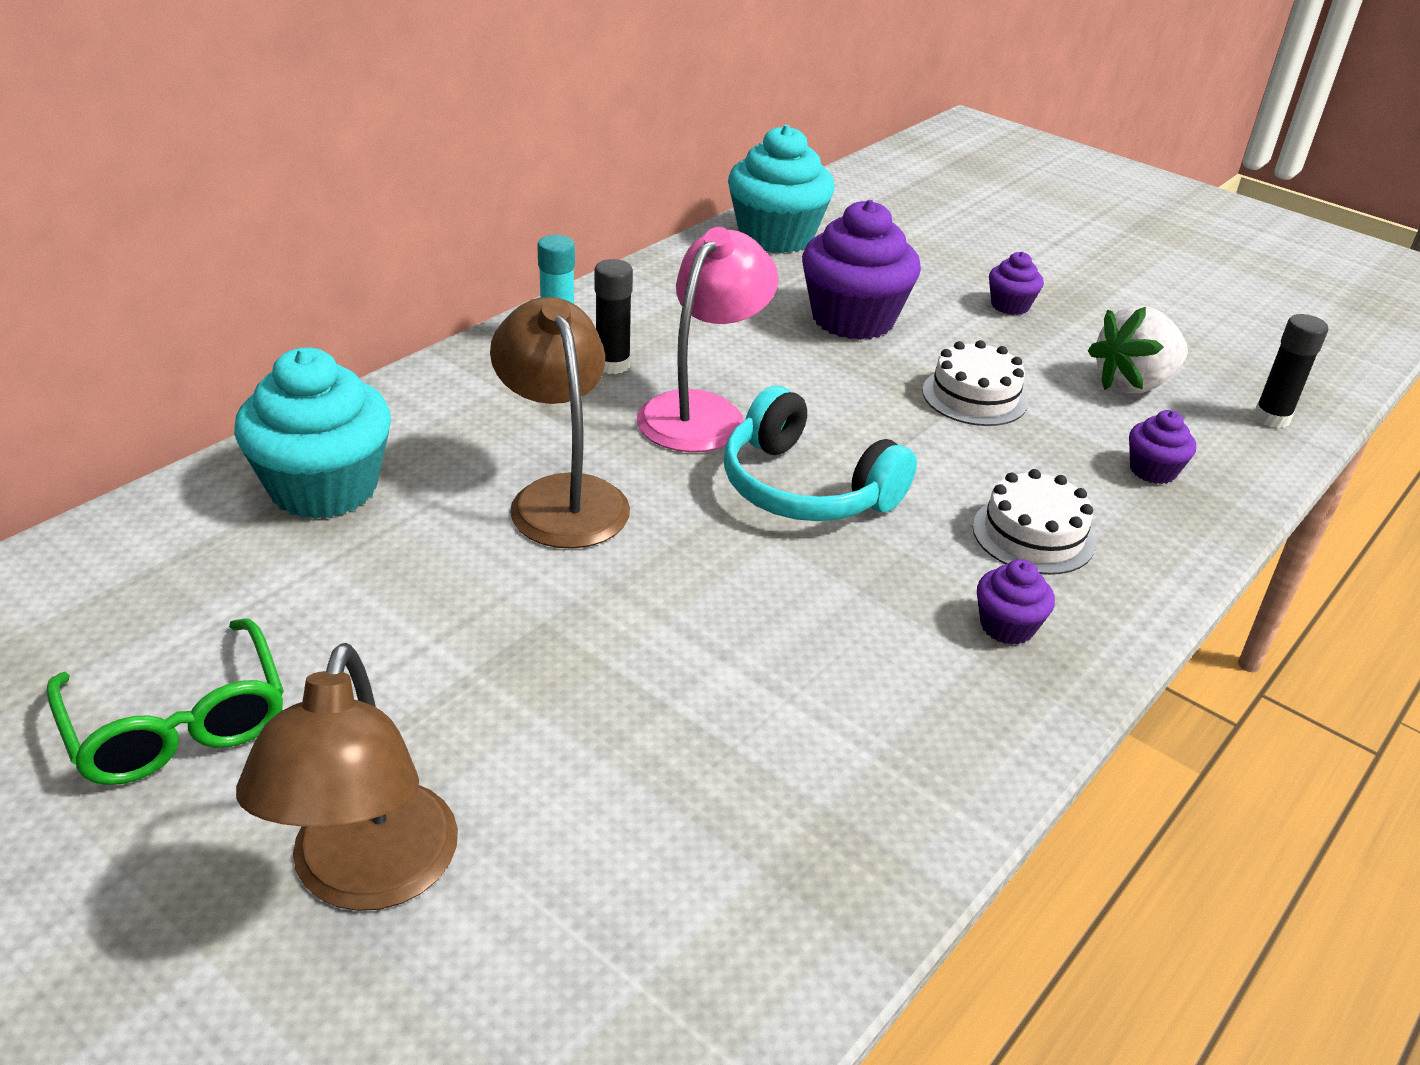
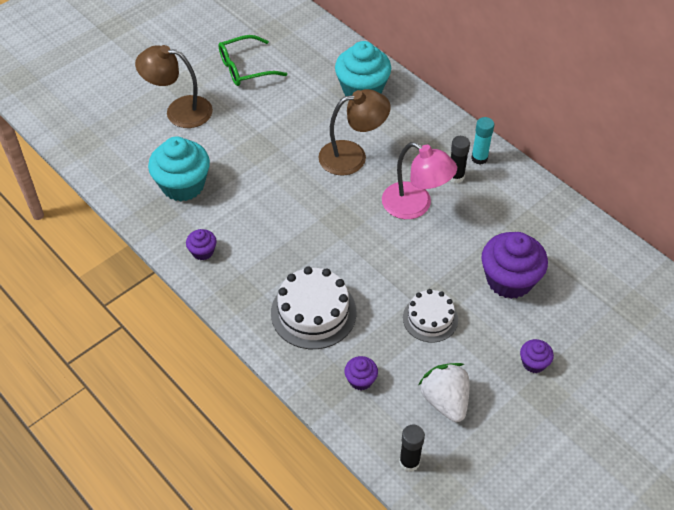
camera: 100 degrees right, 15 degrees up
(776, 236) = (609, 259): turquoise cupcake -> turquoise cupcake (183, 185)
(805, 488) = (353, 235): turquoise headphones -> none
(1007, 626) = (256, 286): purple cupcake -> purple cupcake (203, 251)
(1033, 535) = (313, 312): white cake -> white cake, size x1.55

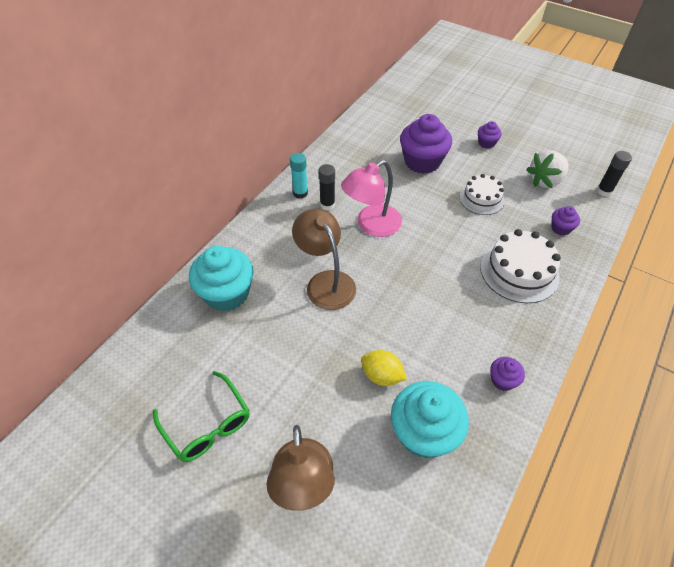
camera: 105 degrees left, 0 degrees up
(242, 172) = (382, 375): none -> yellow lemon
(415, 206) = (371, 225): pink lamp -> pink lamp turned 150 degrees counterclockwise

